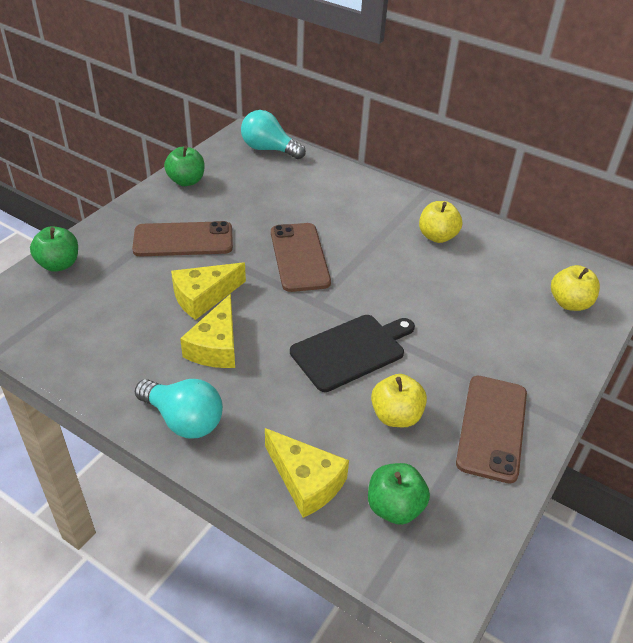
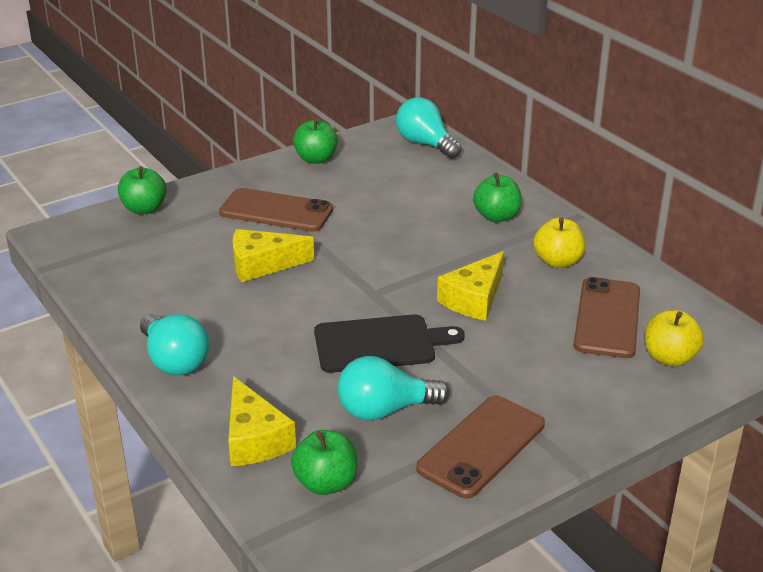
camera: 25 degrees right, 10 degrees down
(216, 346) = (246, 308): yellow cheese -> yellow cheese (474, 299)
(299, 257) = (386, 250): brown phone -> brown phone (607, 318)
(366, 205) = (496, 216): none -> green apple
(396, 416) = (385, 410): yellow apple -> turquoise light bulb

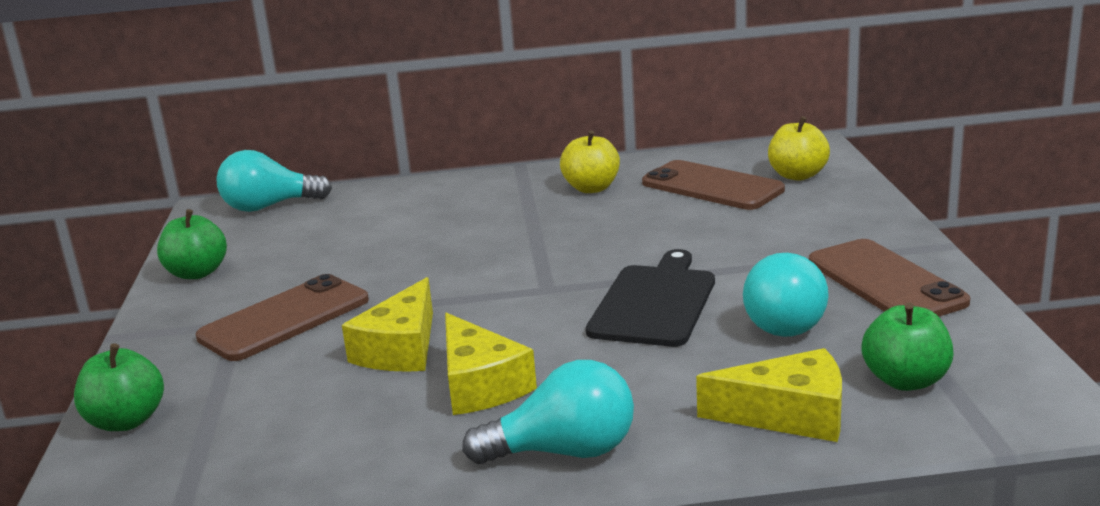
camera: 60 degrees left, 10 degrees down
(474, 299) = (617, 238): yellow cheese -> yellow cheese (480, 384)
(496, 216) = (472, 199): green apple -> none

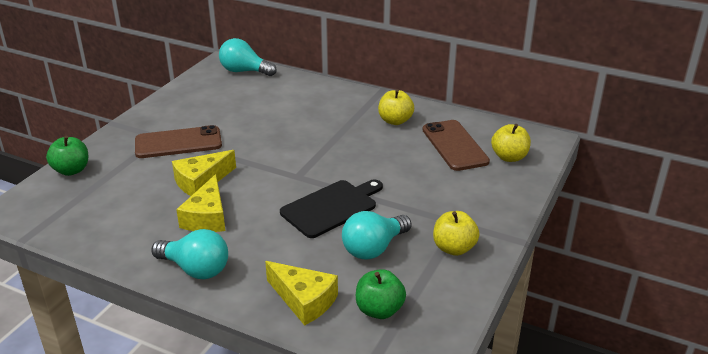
camera: 30 degrees right, 10 degrees up
(197, 273) = (175, 100): green apple -> none
(885, 282) = (454, 248): brown phone -> yellow apple

